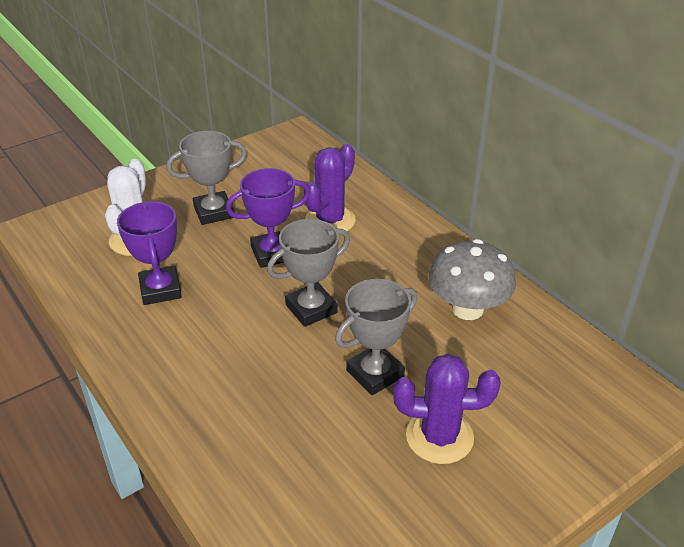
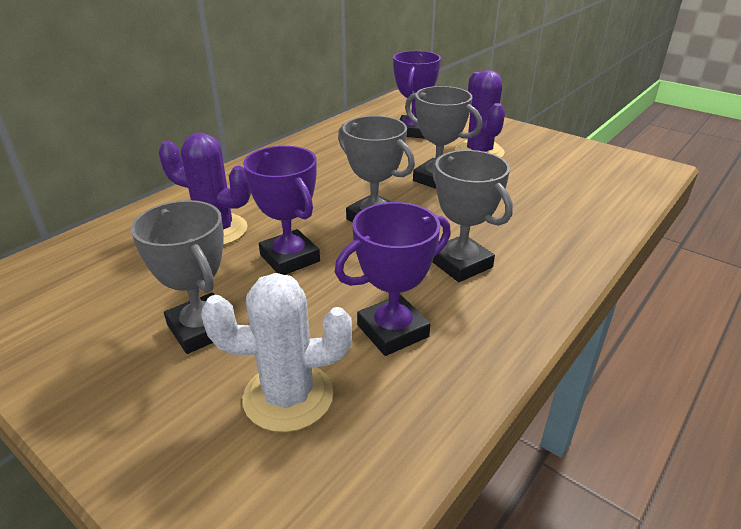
camera: 105 degrees left, 5 degrees down
(214, 346) = (460, 264): none -> grey trophy
(467, 309) = (339, 152): grey mushroom -> none
(521, 388) = (413, 131): none -> purple trophy

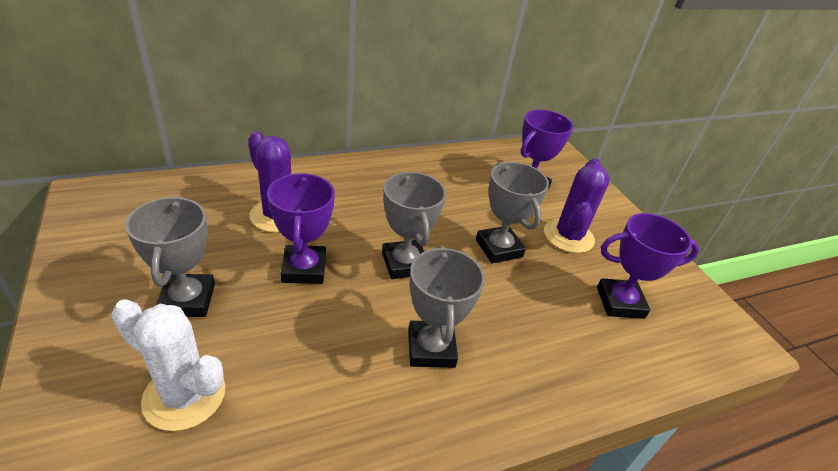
camera: 25 degrees right, 5 degrees up
(392, 331) = (311, 383): purple trophy -> purple trophy (620, 302)

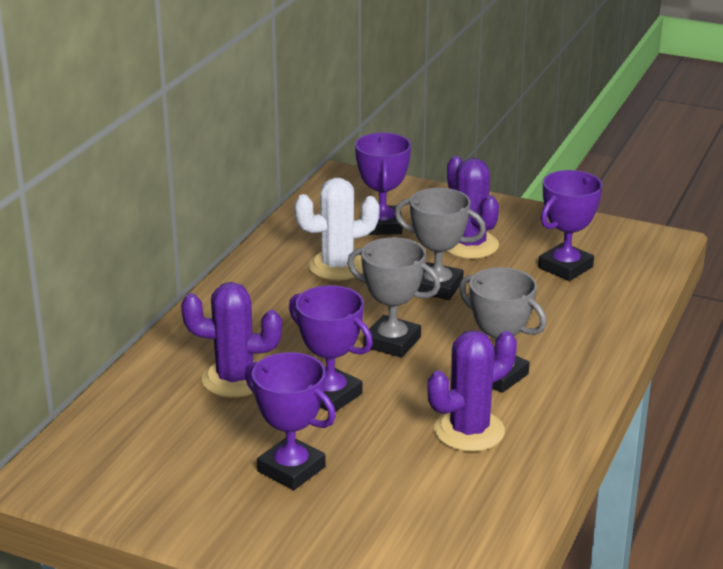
camera: 40 degrees left, 10 degrees down
(184, 395) = (401, 505): white cactus -> white cactus (337, 266)
(187, 300) = (291, 469): grey trophy -> purple trophy
(334, 377) = (469, 431): none -> purple cactus

